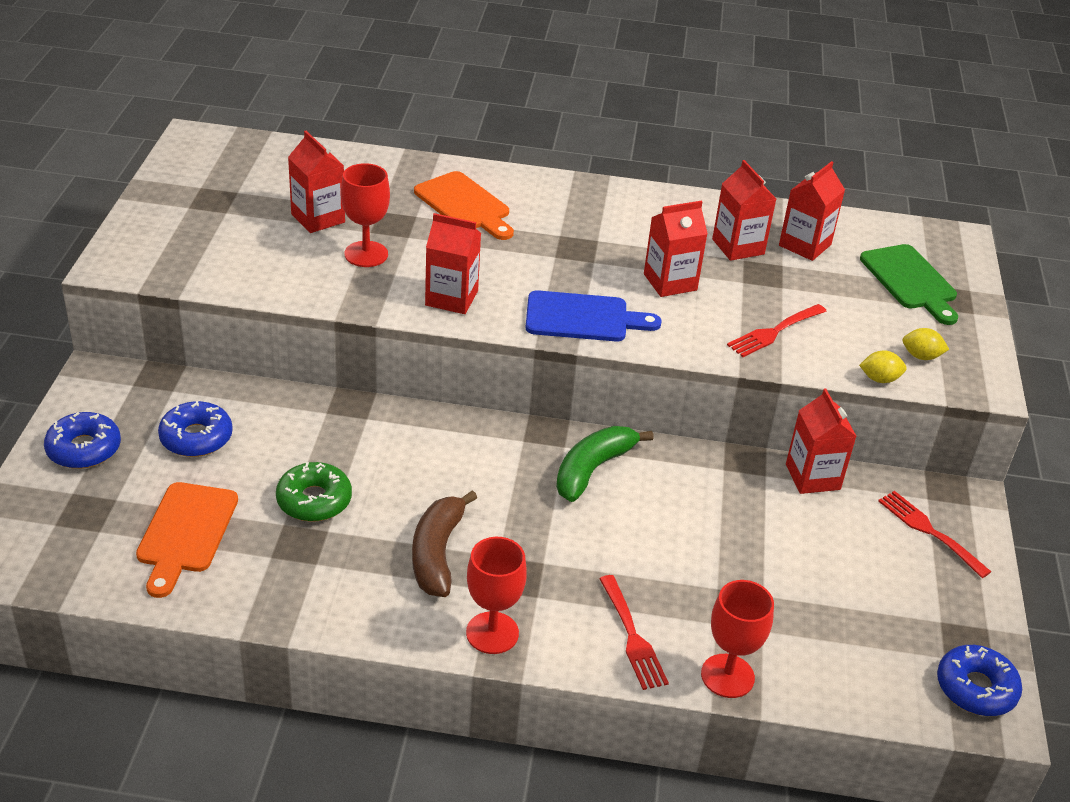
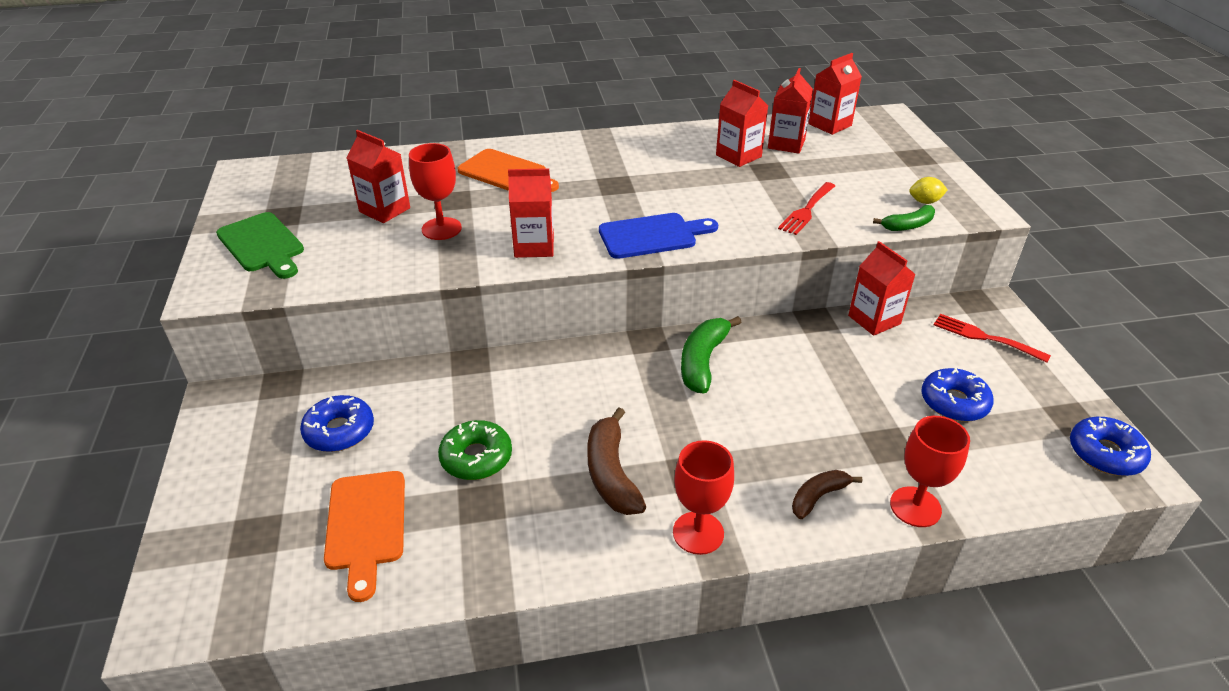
camera: 15 degrees left, 0 degrees up
(84, 449) = (231, 473): blue donut -> blue donut (954, 402)
(632, 637) = (818, 497): red fork -> brown banana
(670, 282) = (704, 193): red carton -> red carton (829, 125)
(879, 379) = (908, 225): yellow lemon -> green banana
(910, 281) = (878, 151): green cutting board -> green cutting board (263, 245)

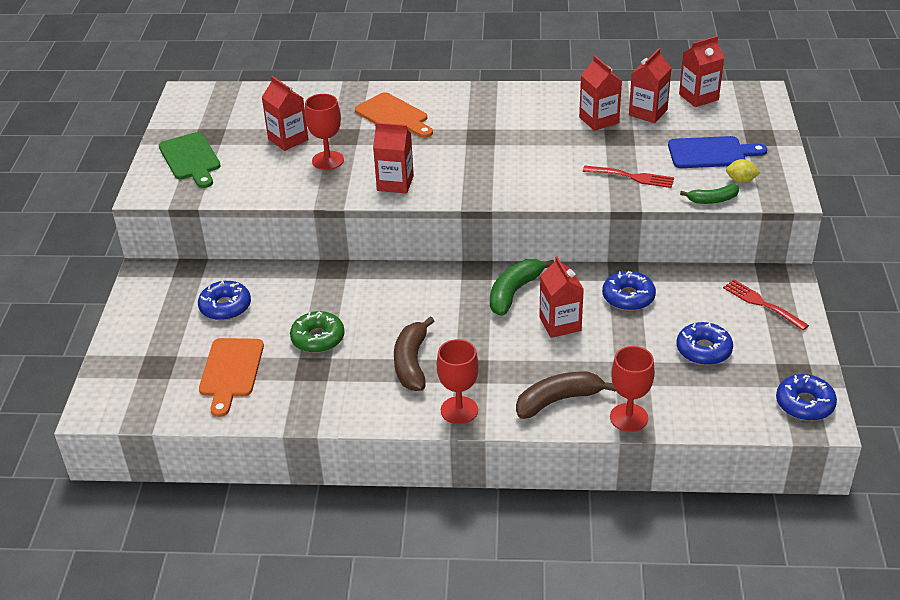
camera: 15 degrees right, 0 degrees up
(652, 235) = (492, 185): blue cutting board -> blue cutting board (711, 153)
(807, 210) = (632, 177): red fork -> red fork turned 120 degrees counterclockwise
(818, 497) = (558, 400): brown banana -> brown banana, size x1.61
(836, 349) = (628, 297): none -> blue donut
(874, 320) = (673, 277): red carton -> red carton (560, 324)

